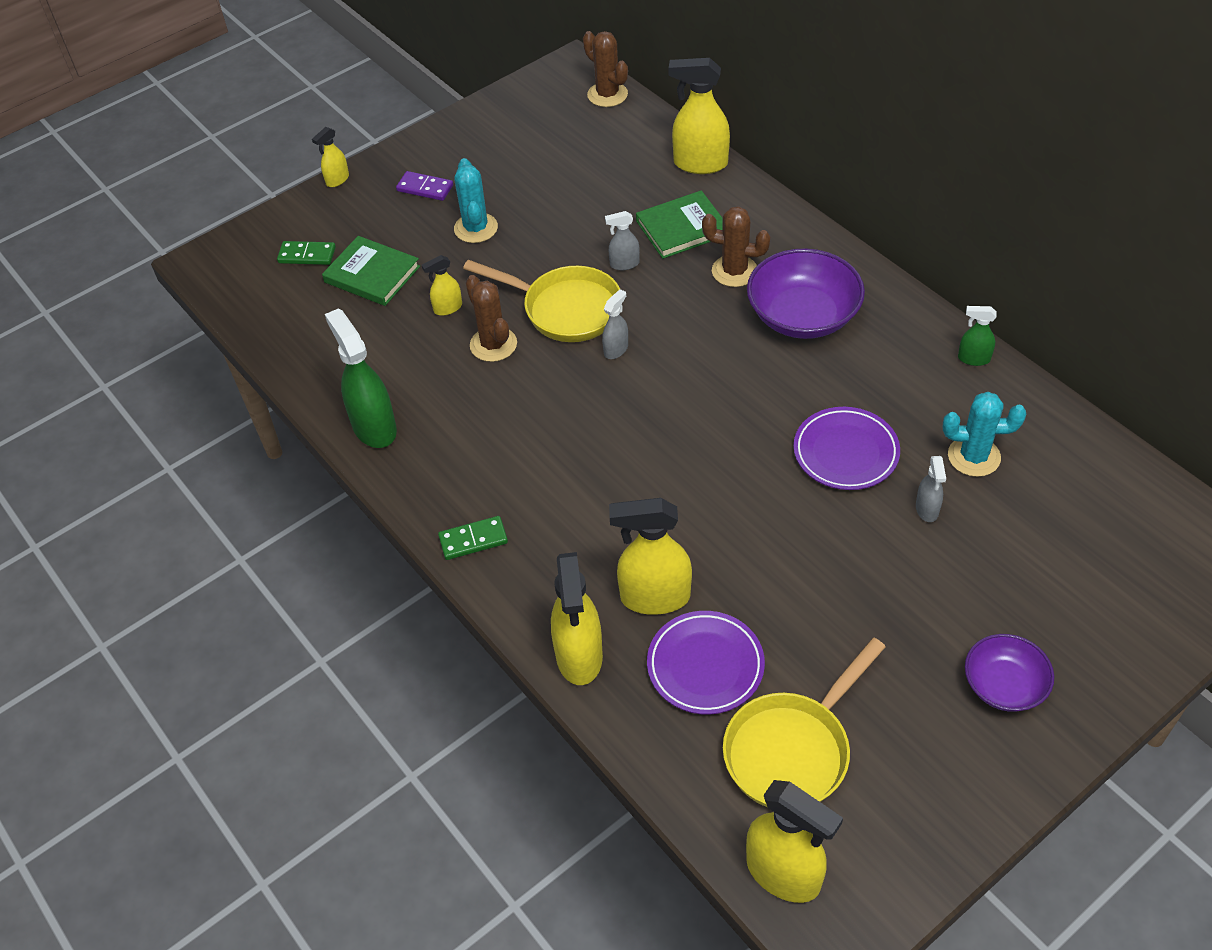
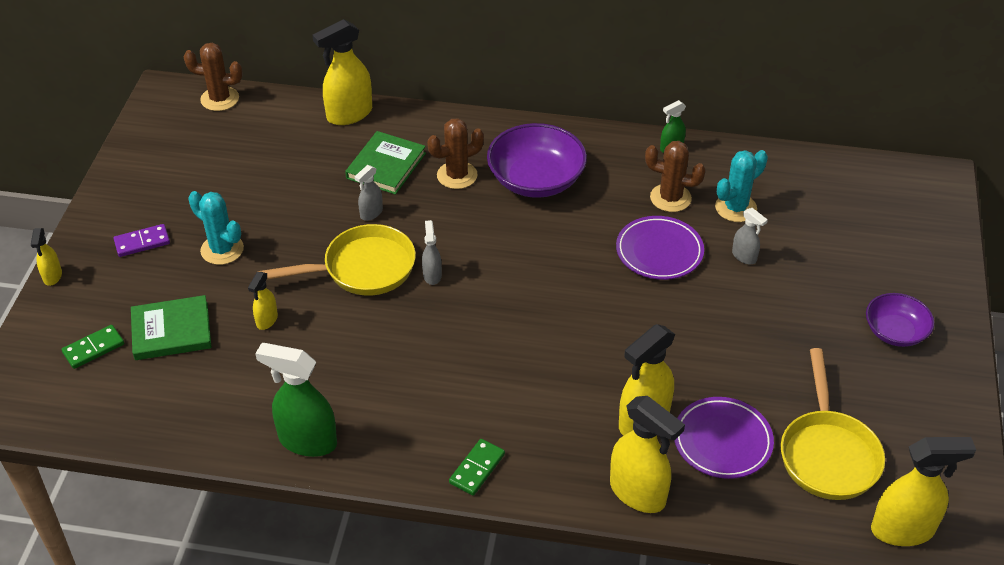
camera: 45 degrees left, 5 degrees down
(493, 344) = (334, 325): brown cactus -> brown cactus (670, 198)

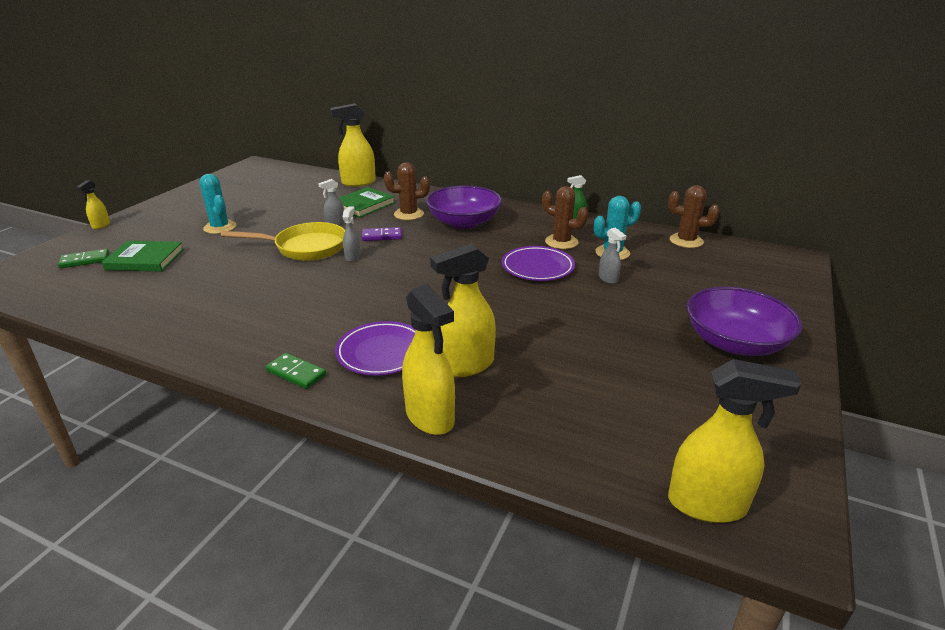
camera: 15 degrees right, 15 degrees down
(142, 242) = (173, 218): purple domino -> purple domino (382, 236)
(220, 99) = (284, 169): brown cactus -> brown cactus (686, 241)
(267, 320) = (214, 263): yellow spray bottle -> none
(307, 441) = (176, 332): green spray bottle -> none
(477, 469) = (296, 373): green domino -> green domino turned 75 degrees clockwise
(722, 441) = (534, 392): purple plate -> purple plate (382, 352)
(828, 454) = (639, 420): yellow pan -> none
(895, 332) = (735, 342): purple bowl -> purple bowl, size x1.64

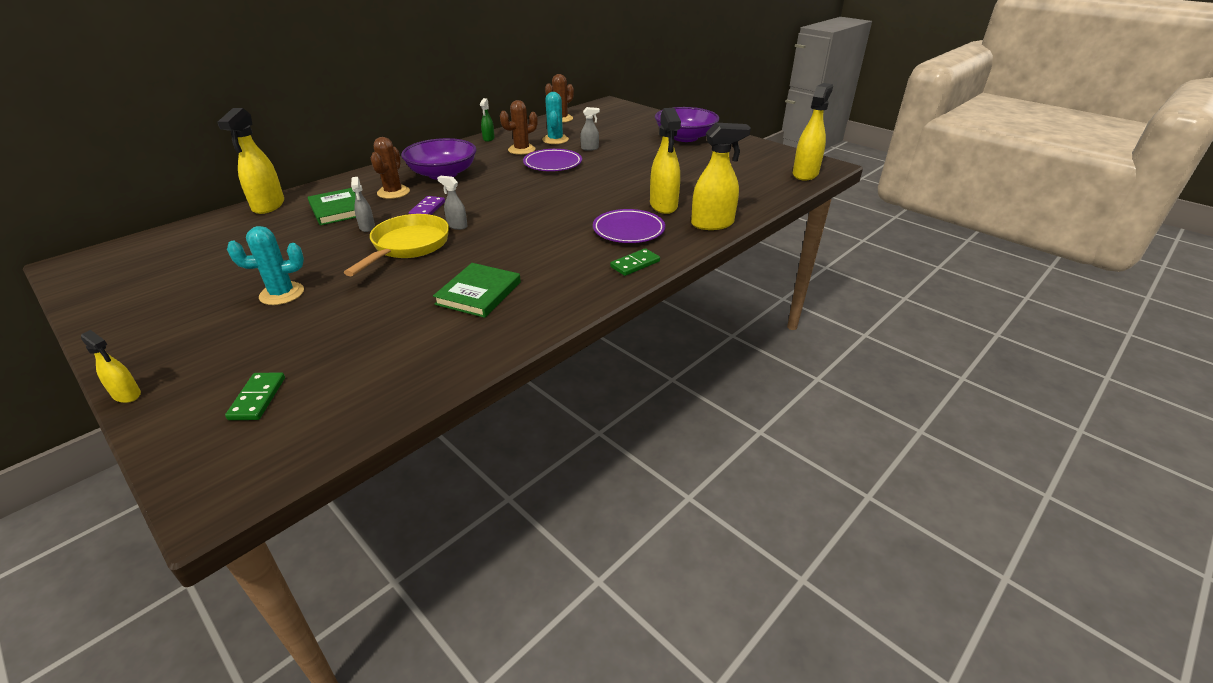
camera: 70 degrees left, 5 degrees up
(145, 259) = (316, 346): green book -> green book (478, 293)

